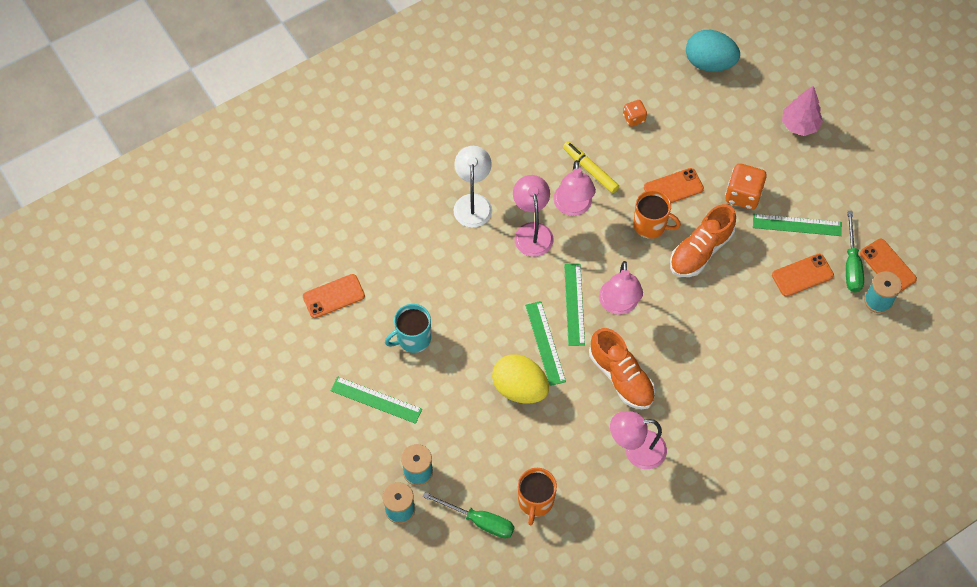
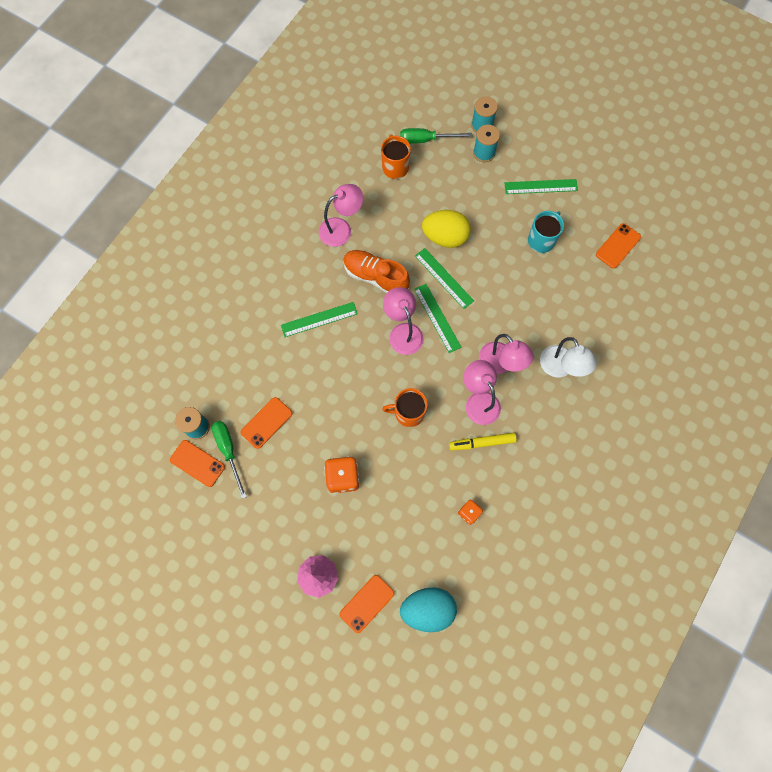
camera: 155 degrees right, 10 degrees up
(590, 170) = (482, 442): yellow marker -> yellow marker turned 150 degrees clockwise
(673, 188) = (404, 457): orange phone -> orange phone (367, 603)
(700, 250) = (358, 408): orange shoe -> none
(797, 225) = (286, 468): green ruler -> green ruler (319, 319)

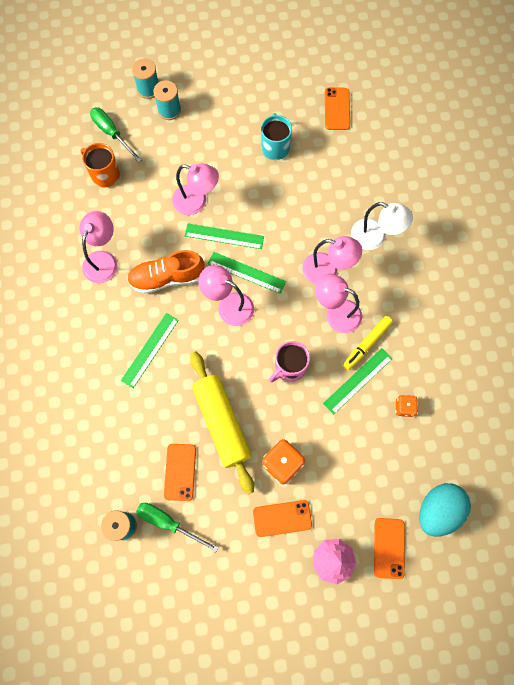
camera: 40 degrees left, 0 degrees up
(197, 463) = (150, 556): orange phone -> orange phone (282, 518)
(325, 412) = (221, 423): none -> yellow rolling pin
(408, 413) = (289, 368): orange mug -> pink mug
(426, 140) = (112, 133): green screwdriver -> green screwdriver turned 90 degrees clockwise
(445, 237) = (196, 202): yellow egg -> pink lamp
(541, 186) = (238, 105): green ruler -> green ruler (357, 380)

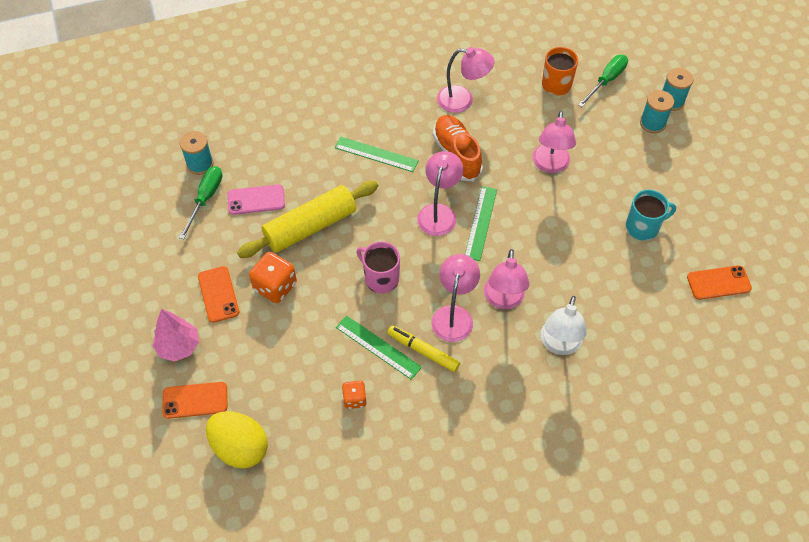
camera: 80 degrees right, 15 degrees down
(180, 472) = (256, 200): orange phone -> pink phone
(224, 236) = (518, 196): green ruler -> none
(438, 510) = (240, 448): turquoise egg -> yellow egg

